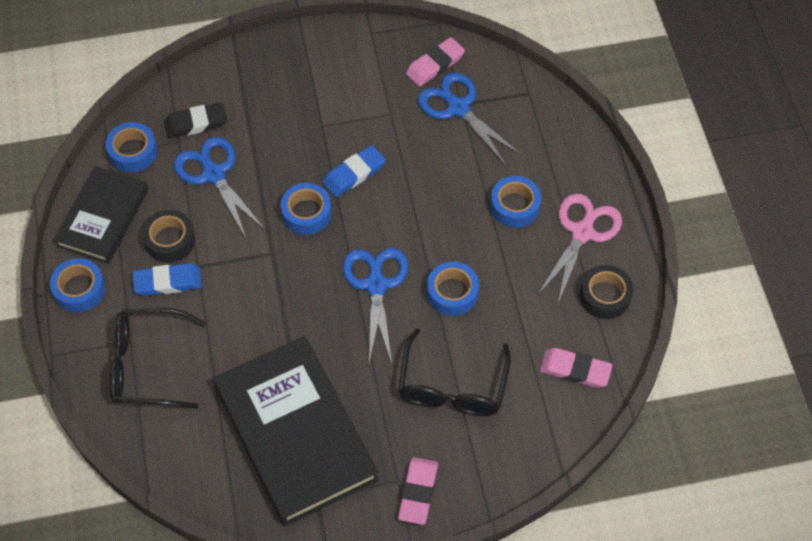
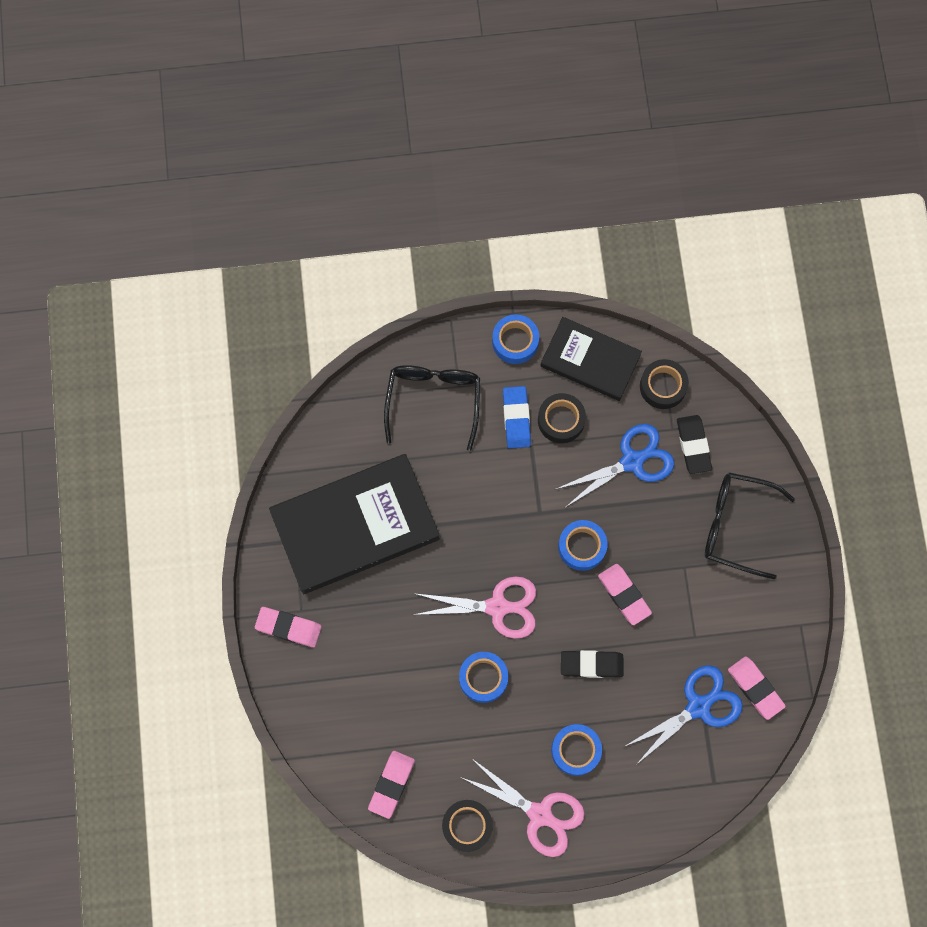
camera: 95 degrees right, 15 degrees up
(133, 152) = (663, 386): blue tape -> black tape
(354, 174) = (624, 595): blue eraser -> pink eraser
(376, 284) = (498, 607): blue scissors -> pink scissors
(427, 198) = (591, 664): none -> black eraser
(452, 387) = (385, 668): black glasses -> black glasses (735, 525)

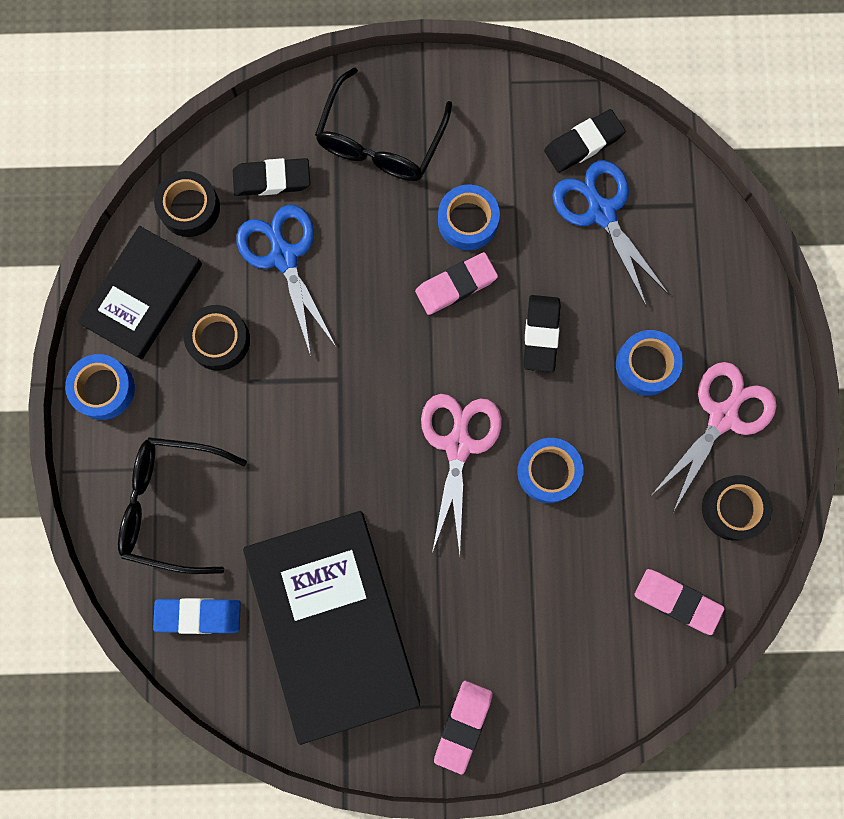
camera: 85 degrees left, 5 degrees up
(516, 418) = (209, 397): blue eraser -> blue eraser (198, 615)
(582, 547) = (389, 331): blue tape -> blue tape (468, 221)
(755, 688) = (583, 143): pink eraser -> black eraser

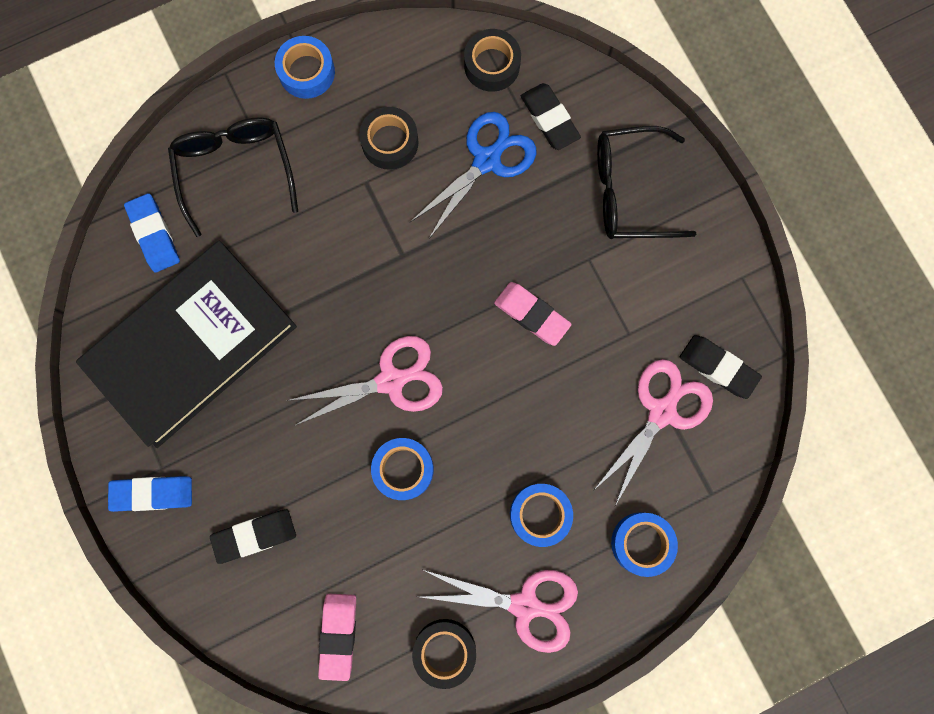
camera: 65 degrees right, 0 degrees up
(143, 295) = (399, 64): black book -> none
(463, 725) = (152, 493): pink eraser -> blue eraser
(468, 221) = (595, 298): blue tape -> blue tape (641, 543)
(541, 334) = (523, 408): black eraser -> black eraser (255, 535)
(601, 211) = (662, 411): blue scissors -> pink scissors

